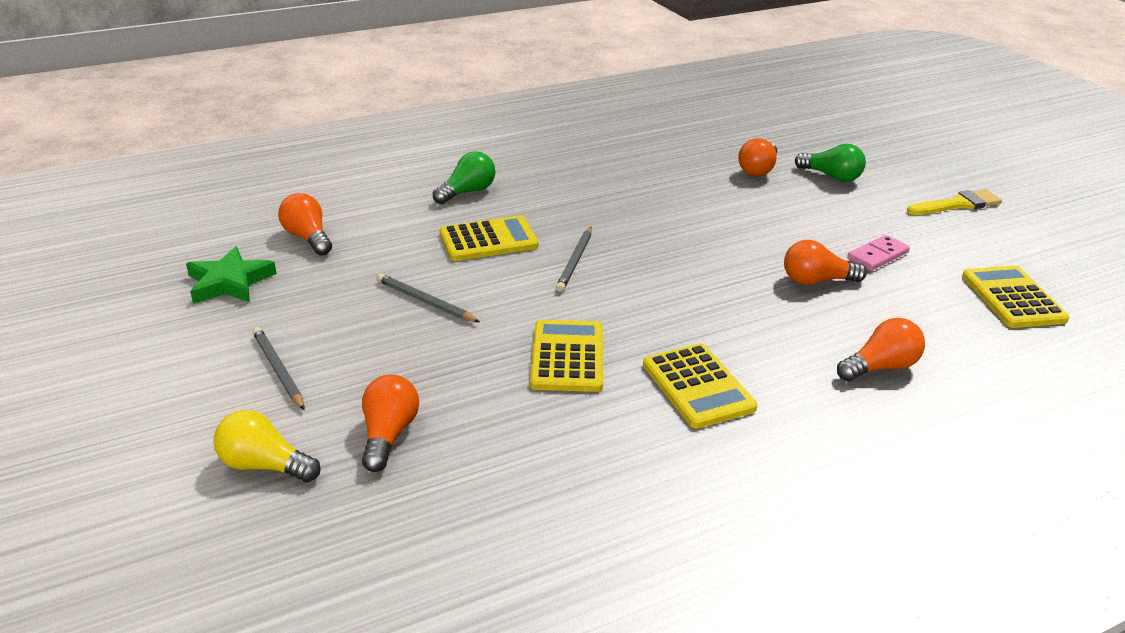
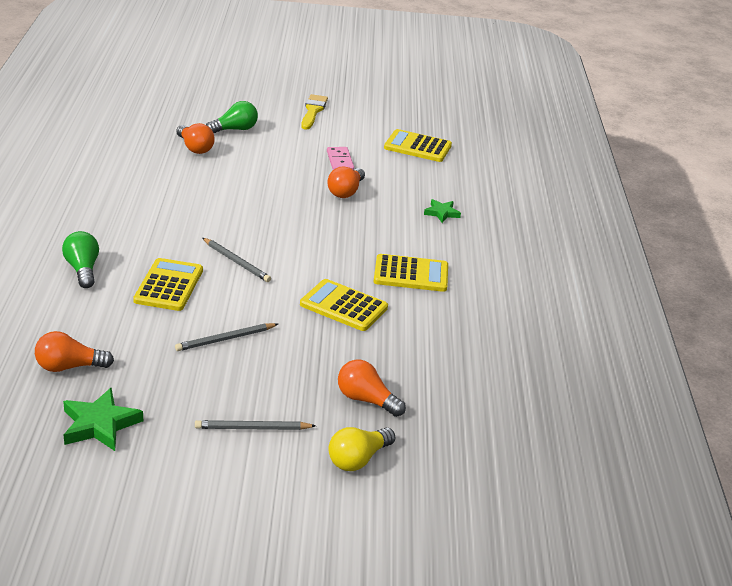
camera: 65 degrees left, 0 degrees up
(880, 367) = (442, 213): orange light bulb -> green star

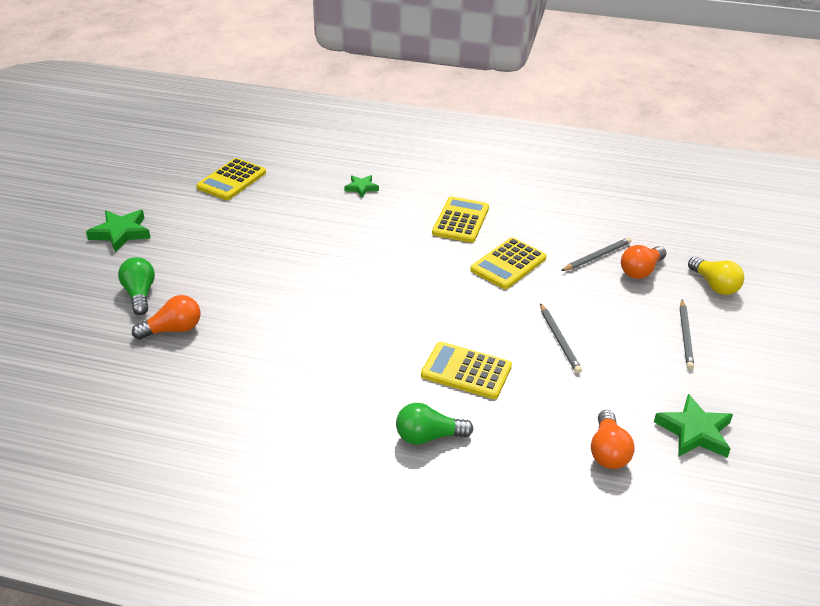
camera: 75 degrees left, 5 degrees up
(236, 262) = (427, 320): grey pencil -> grey pencil (597, 256)
(313, 111) = (121, 233): yellow brush -> green star
(340, 161) = (244, 230): pink domino -> none
(346, 192) = (307, 235): orange light bulb -> none

